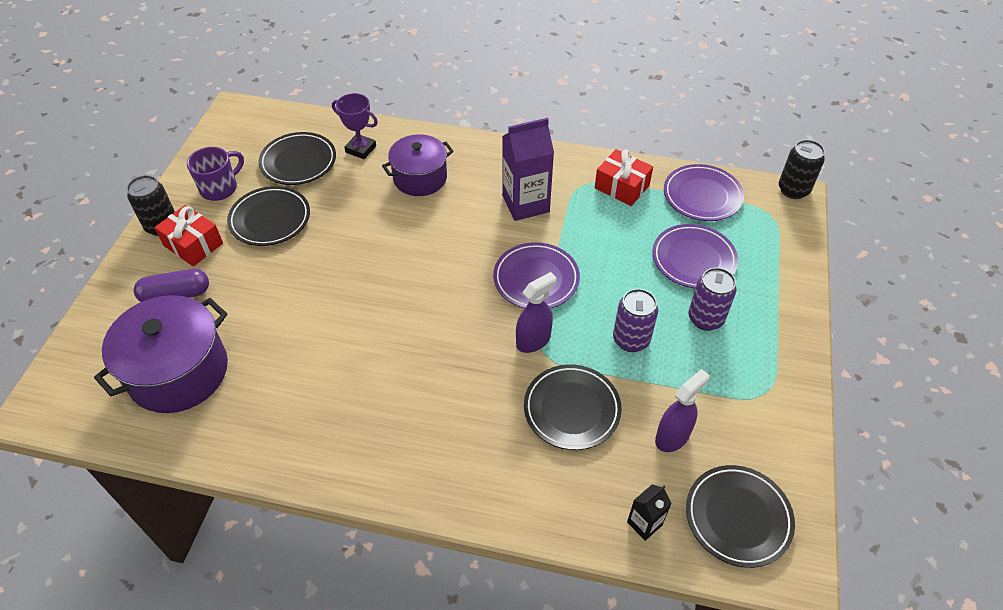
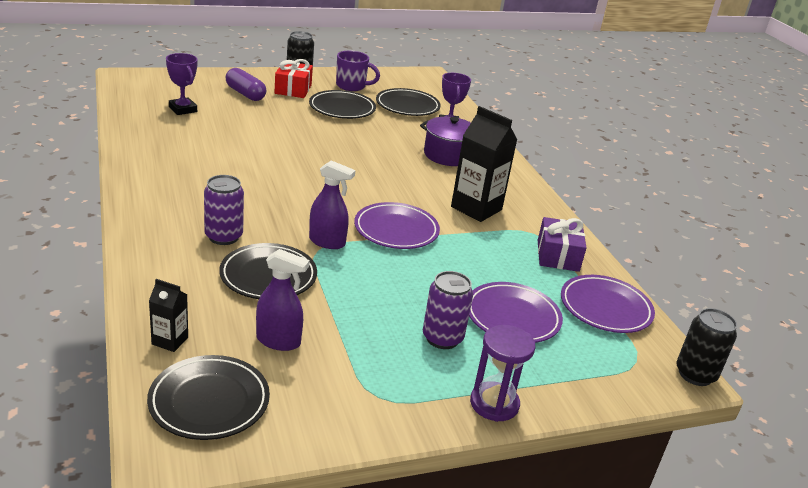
camera: 55 degrees right, 20 degrees down
(178, 372) = (183, 109): purple pot -> purple trophy
(525, 204) = (476, 208): purple carton -> black carton
(621, 187) = (557, 255): red gift -> purple gift
(631, 340) = (374, 295): purple can -> purple can (223, 237)
(792, 323) = (494, 404): none -> purple hourglass

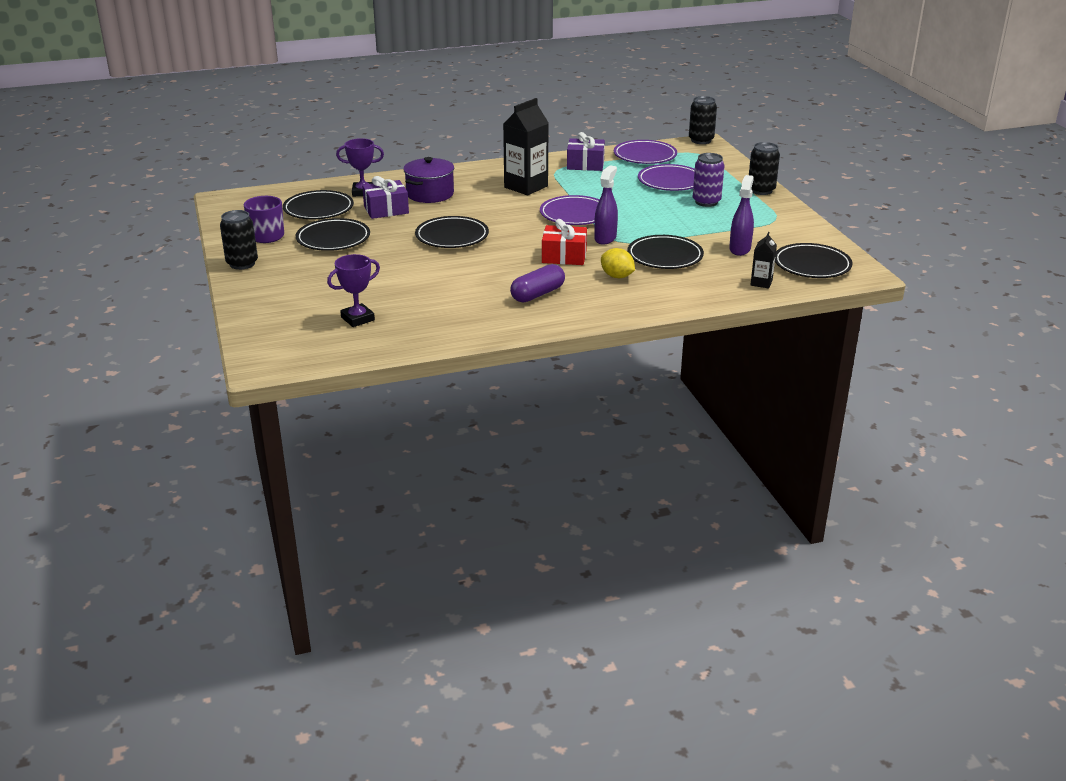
camera: 85 degrees left, 0 degrees up
(223, 237) = (617, 276): purple can -> yellow lemon
(245, 94) = (303, 289): purple capsule -> purple capsule (537, 294)
(293, 89) = (284, 265): red gift -> red gift (564, 256)
(341, 158) = (452, 236): none -> black plate
(407, 133) = (386, 210): none -> purple gift
(494, 404) = (761, 190): purple hourglass -> black can

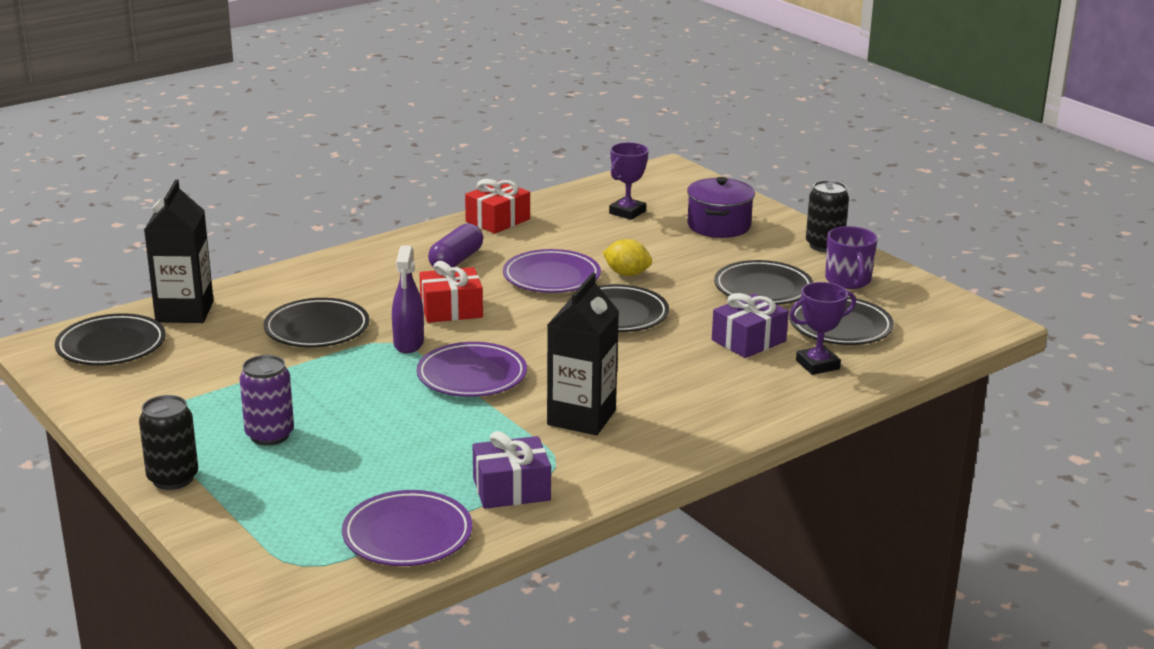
camera: 160 degrees right, 5 degrees down
(430, 194) = (716, 378): purple pot -> purple pot (719, 226)
(477, 328) = (497, 220): none -> red gift
(617, 276) = (371, 294): yellow lemon -> yellow lemon (627, 274)
(670, 182) = (340, 472): purple plate -> purple plate (551, 277)
(701, 140) = (300, 612): black can -> none
(740, 249) = (212, 356): purple spray bottle -> none
(761, 283) = (184, 312): black carton -> black carton, size x1.97

